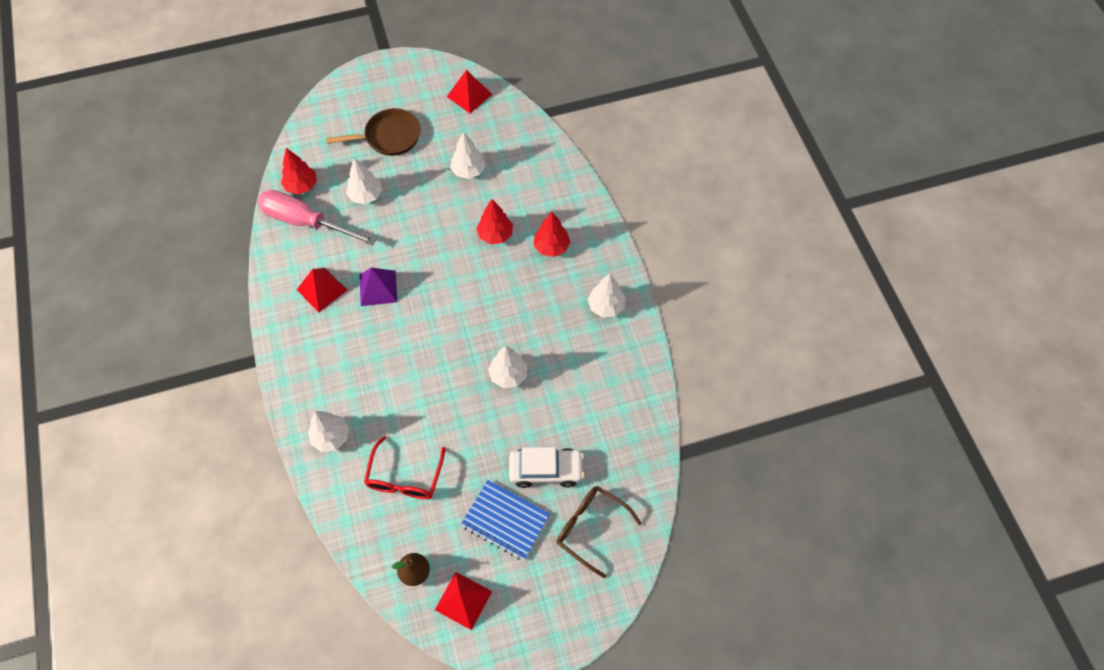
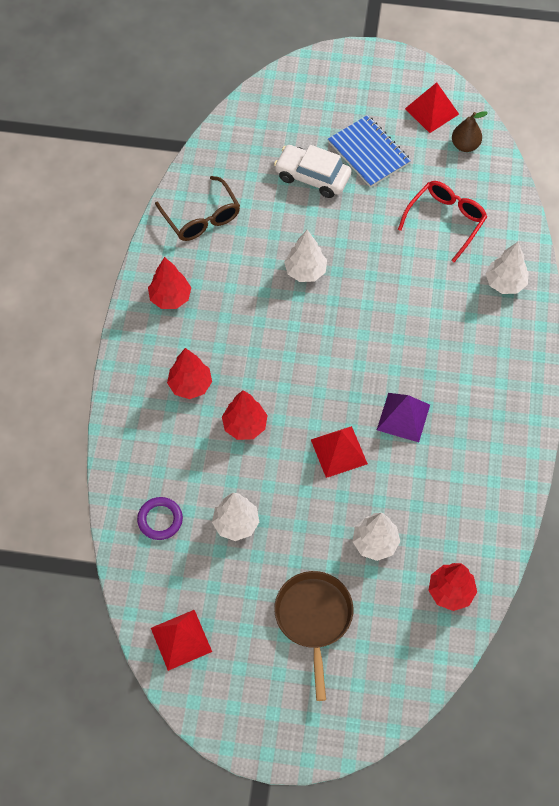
camera: 155 degrees left, 0 degrees up
(306, 222) = (460, 537): pink screwdriver -> none
(321, 289) = (467, 441): red pyramid -> red pyramid (339, 451)
(389, 137) = (314, 619): brown pan -> brown pan turned 75 degrees clockwise
(521, 153) = (160, 520): none -> purple ring
(591, 528) = (297, 119): brown glasses -> brown glasses (201, 217)
(606, 306) = (170, 298): white tree -> red tree

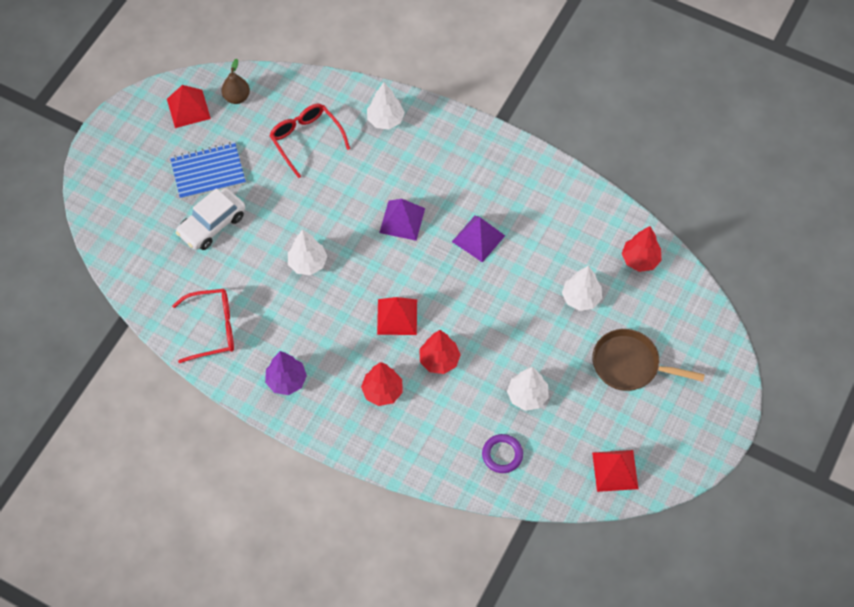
camera: 70 degrees left, 0 degrees up
(170, 298) = (286, 381): red tree -> purple tree
(201, 217) = (212, 328): brown glasses -> red glasses
(339, 451) = (491, 296): red pyramid -> red pyramid (397, 316)
(392, 338) = (402, 220): none -> purple pyramid

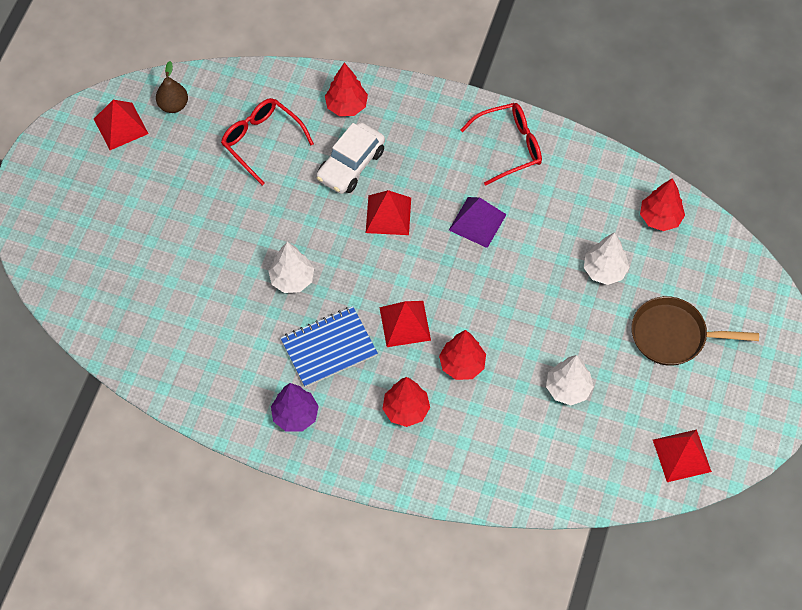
camera: 10 degrees left, 0 degrees up
(208, 172) = (158, 194): blue notebook -> blue notebook (329, 348)
(212, 225) = (174, 253): white car -> white car (351, 165)
(212, 328) = (199, 370): red glasses -> red glasses (509, 146)
(385, 120) = (346, 106): white tree -> red tree
(402, 220) = (388, 215): purple pyramid -> red pyramid
(502, 455) = (554, 459): purple ring -> none

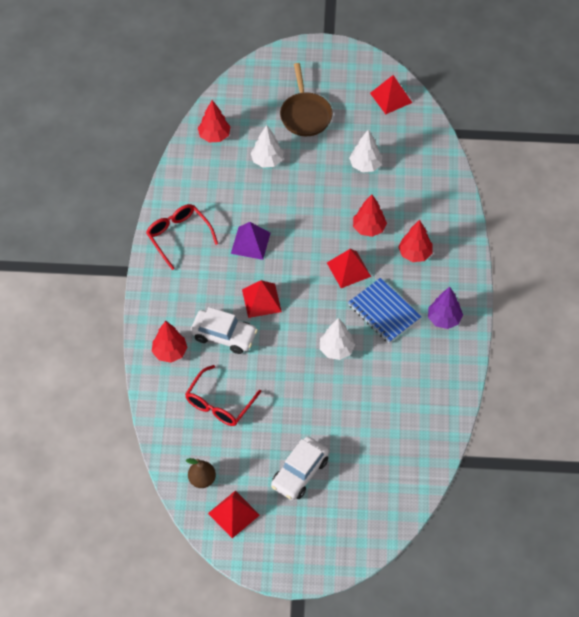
camera: 105 degrees left, 5 degrees down
(144, 201) = (300, 473): none -> white car

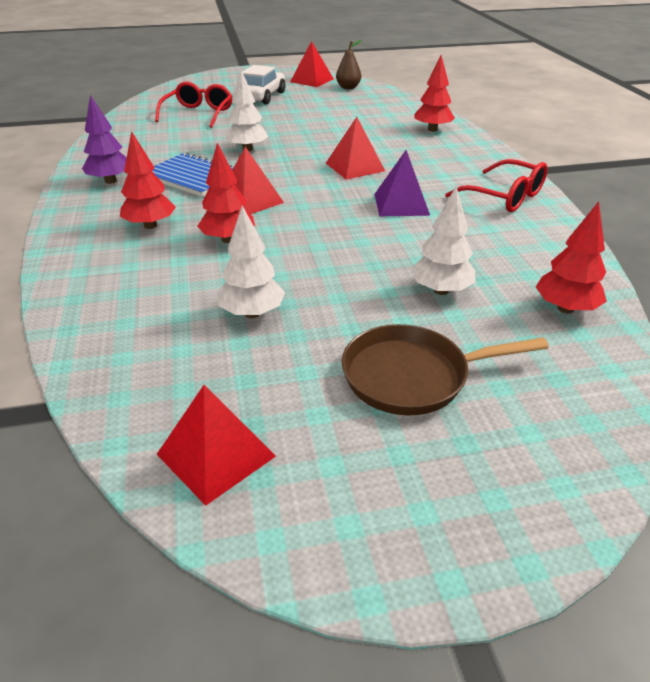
camera: 165 degrees right, 20 degrees down
(219, 403) = (358, 114): red glasses -> red glasses (198, 114)
(224, 335) = (382, 143): white car -> none
(305, 114) = (413, 376): brown pan -> brown pan turned 75 degrees counterclockwise

